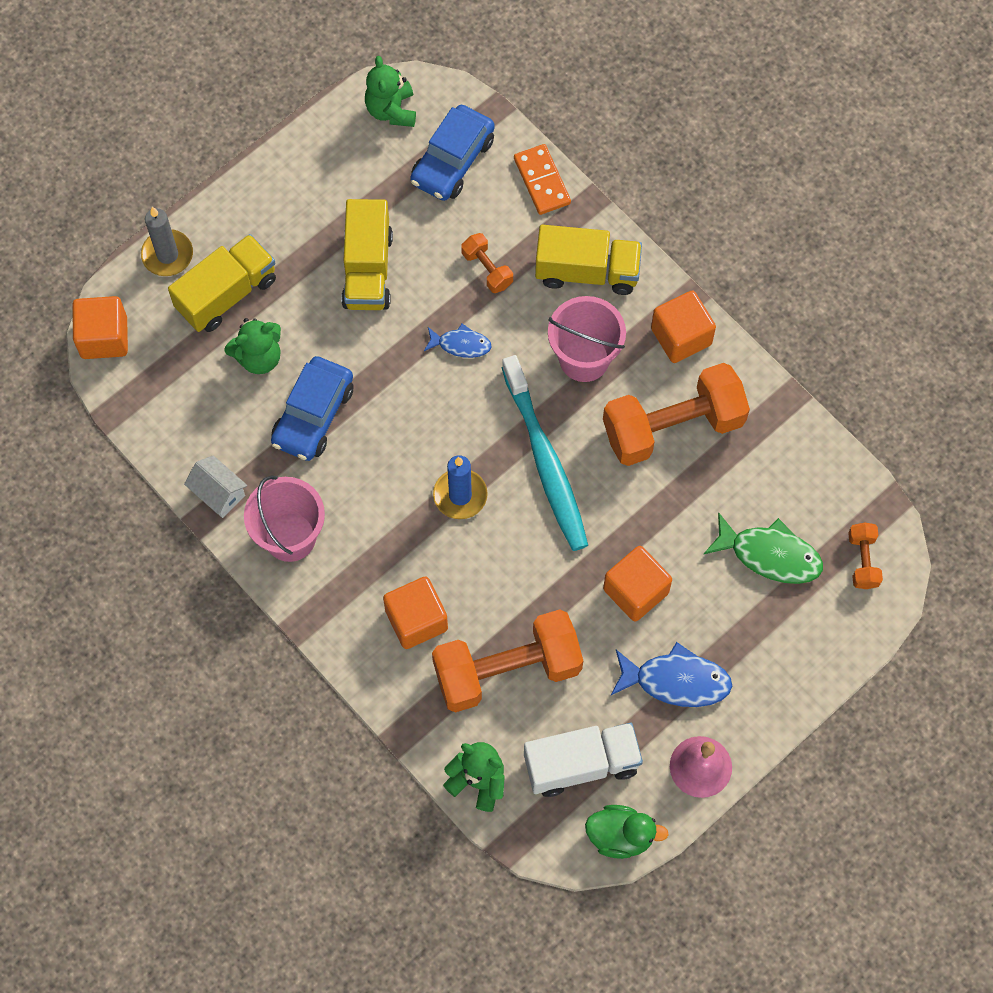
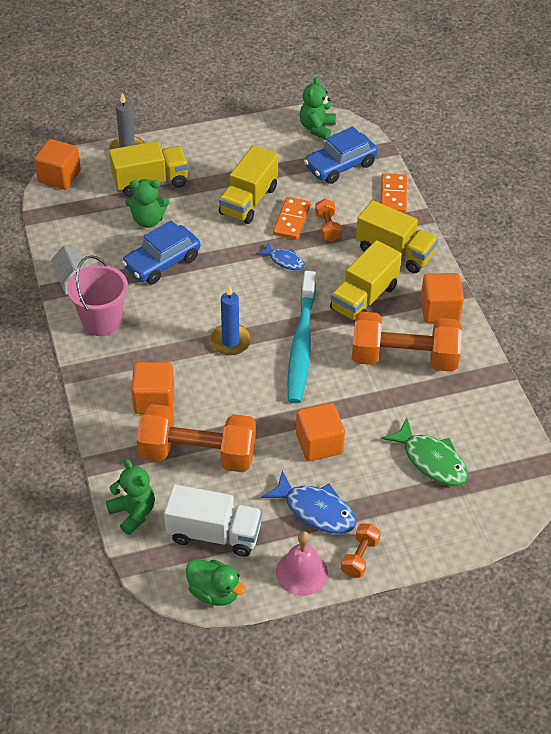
camera: 25 degrees right, 20 degrees down
(437, 277) = (291, 220): none -> orange domino
(584, 358) = (364, 298): pink bucket -> yellow truck
(863, 560) = (501, 491): orange dumbbell -> orange dumbbell (360, 557)

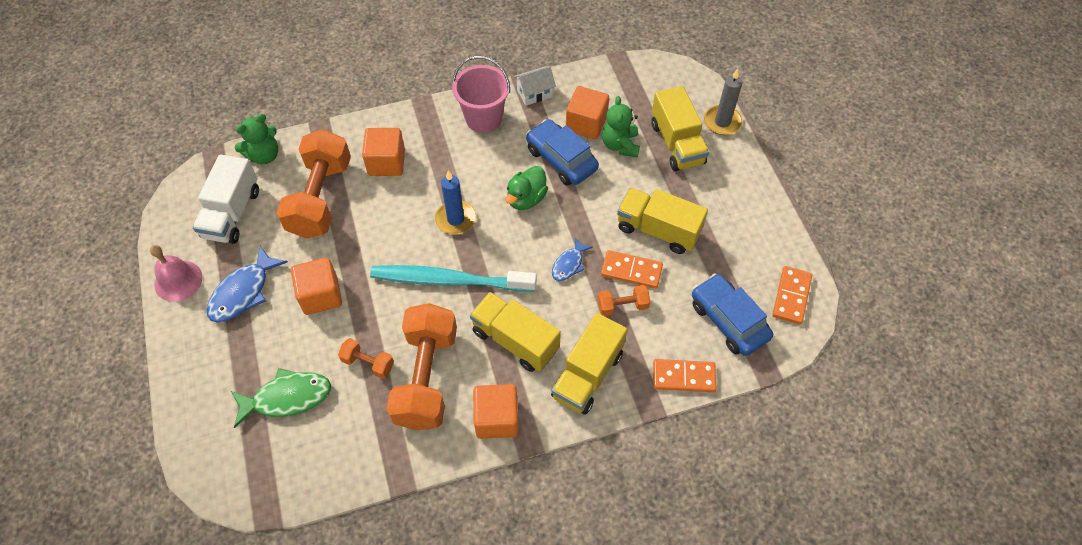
camera: 90 degrees right, 10 degrees up
(59, 177) = (675, 72): orange cube -> orange cube (586, 124)
(214, 592) = (173, 216): green duck -> green duck (526, 199)
(317, 128) = (791, 296): green teddy bear -> orange domino
(360, 557) = (184, 328): orange dumbbell -> orange dumbbell (368, 363)
(431, 460) = (287, 398): green fish -> green fish turned 150 degrees counterclockwise

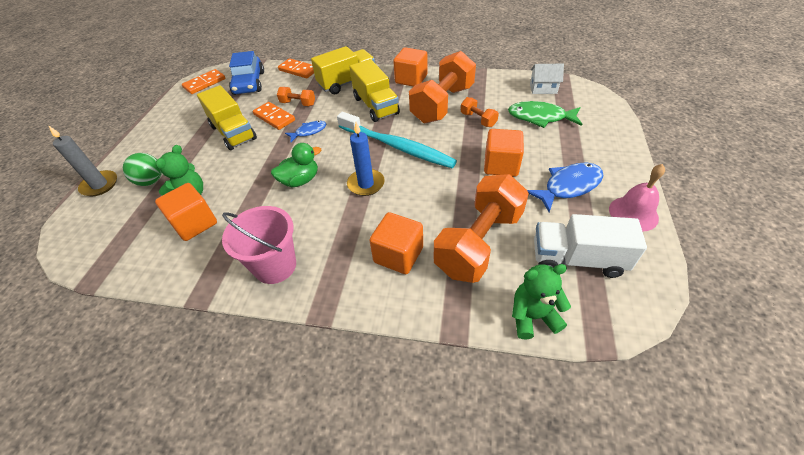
camera: 150 degrees left, 10 degrees down
(232, 213) = (577, 259): white truck -> white truck turned 120 degrees counterclockwise
(534, 93) = (205, 274): white house -> white house (543, 89)
(561, 159) = (245, 201): blue car -> none
(677, 143) = (151, 181): yellow truck -> green ball

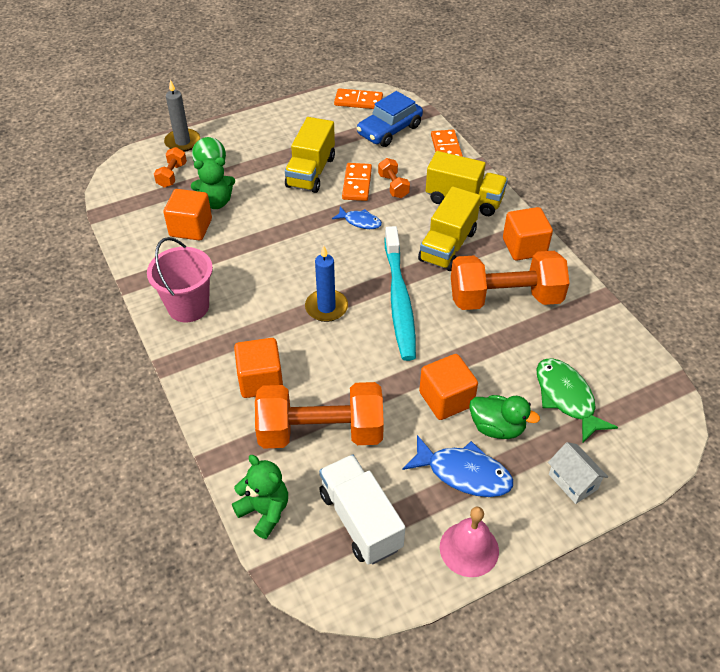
camera: 50 degrees right, 0 degrees up
(300, 180) = (291, 259): green duck -> green duck (497, 427)
(478, 119) = (507, 343): orange dumbbell -> orange dumbbell (172, 175)
(543, 89) = (631, 376): white house -> white house (573, 482)

